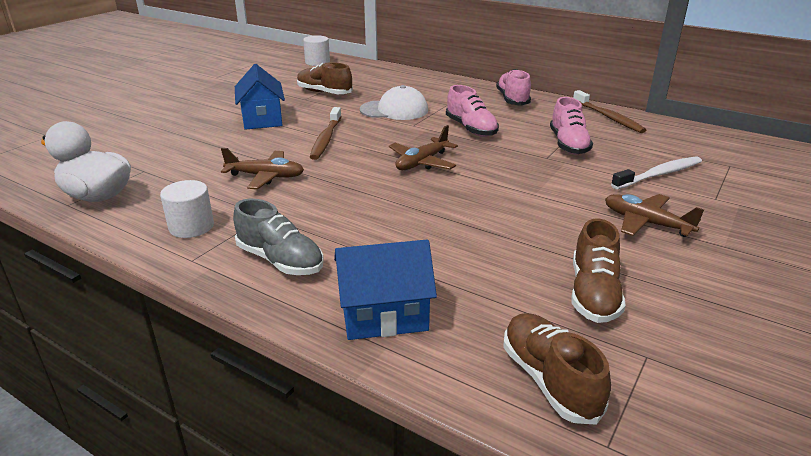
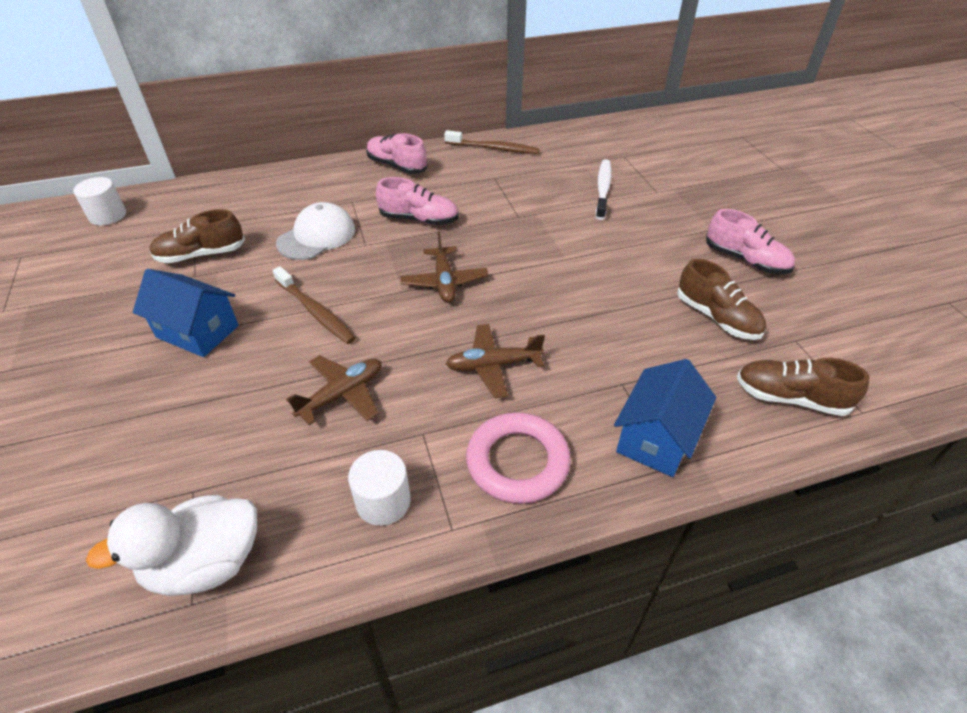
camera: 50 degrees left, 15 degrees up
(280, 260) = (517, 462): grey shoe -> pink ring
(568, 144) = (511, 194): pink shoe -> pink shoe (745, 260)
(646, 223) = (657, 238): brown plane -> brown plane (493, 366)

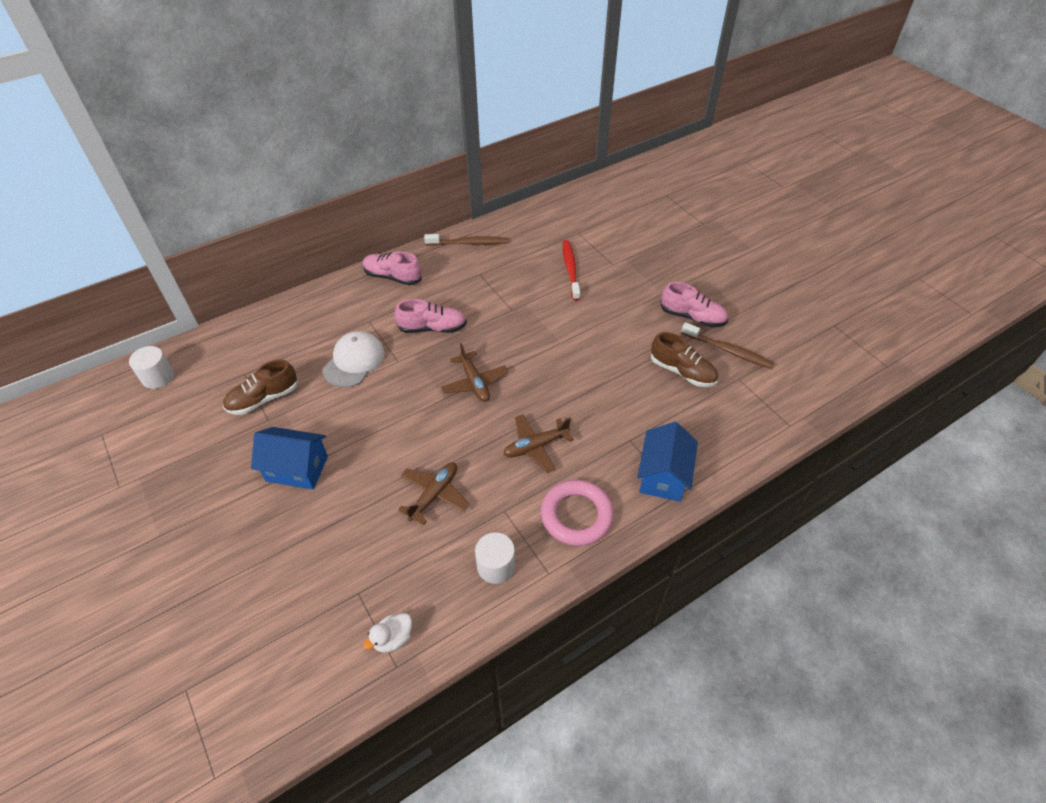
camera: 15 degrees left, 5 degrees up
(206, 563) = (393, 638): white duck -> white duck, size x0.52
(315, 311) = (384, 431): brown toothbrush -> brown toothbrush (728, 350)
(603, 189) = (570, 269): white toothbrush -> red toothbrush
(790, 398) = (743, 425): brown shoe -> none

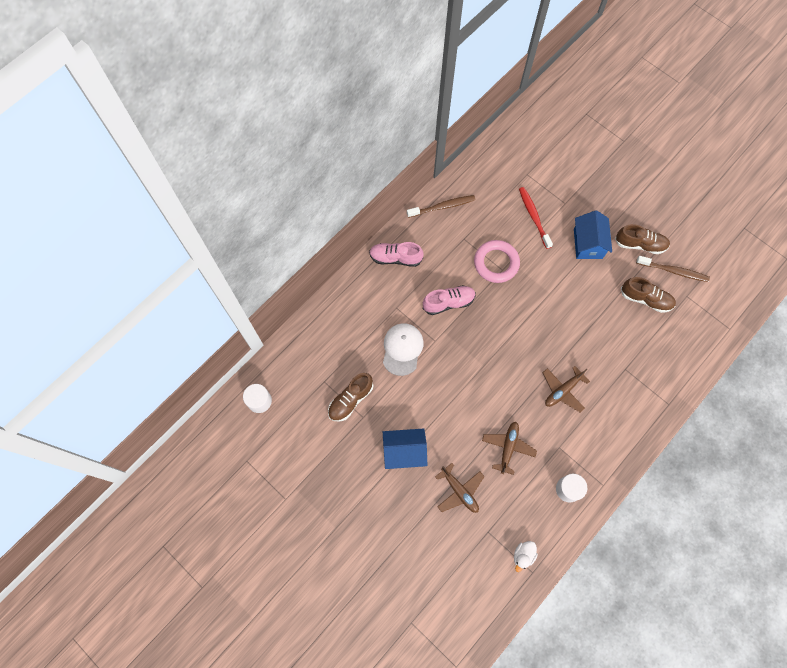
camera: 15 degrees left, 20 degrees up
(474, 382) = (500, 346): brown plane -> brown plane (459, 491)
(576, 515) = (607, 438): pink ring -> pink ring (496, 263)
(663, 476) = (655, 392): blue house -> blue house (588, 244)
(692, 317) = (640, 244): pink shoe -> brown shoe

